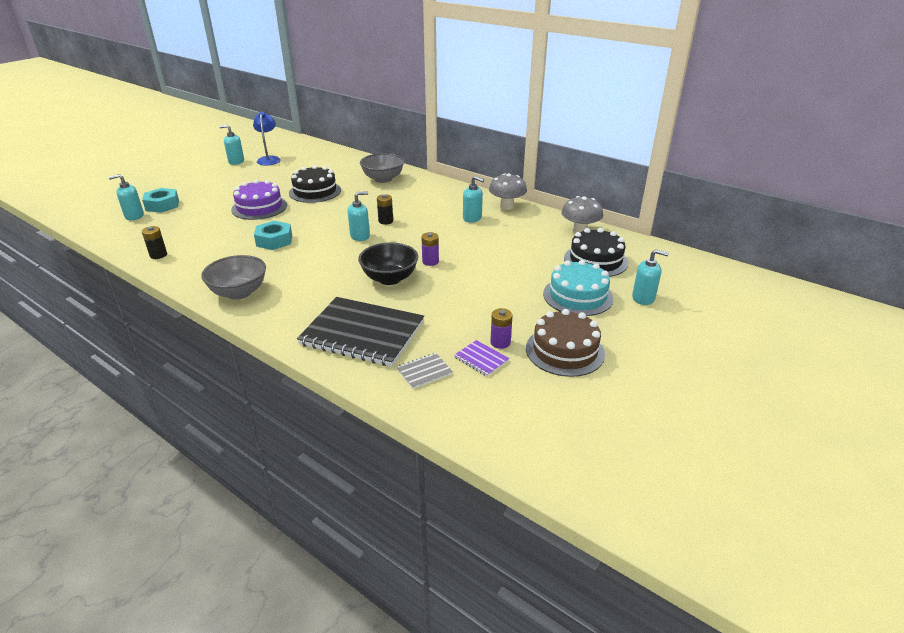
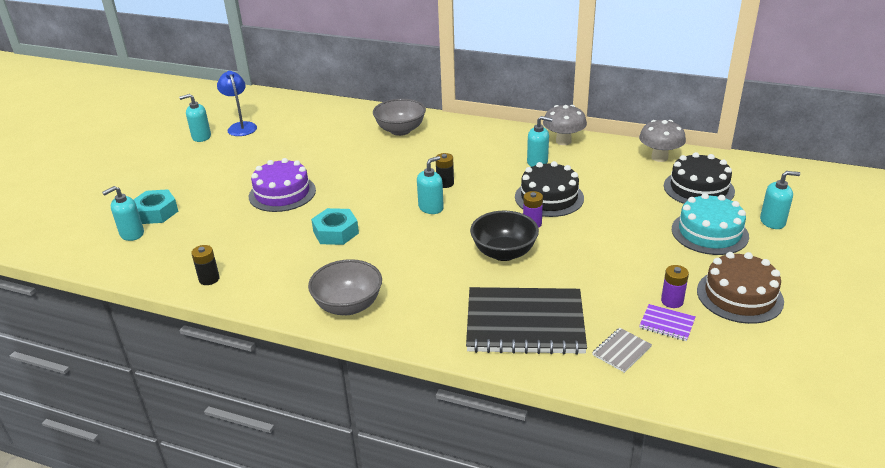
camera: 15 degrees left, 0 degrees up
(315, 191) = (333, 160): black cake -> black cake (549, 197)

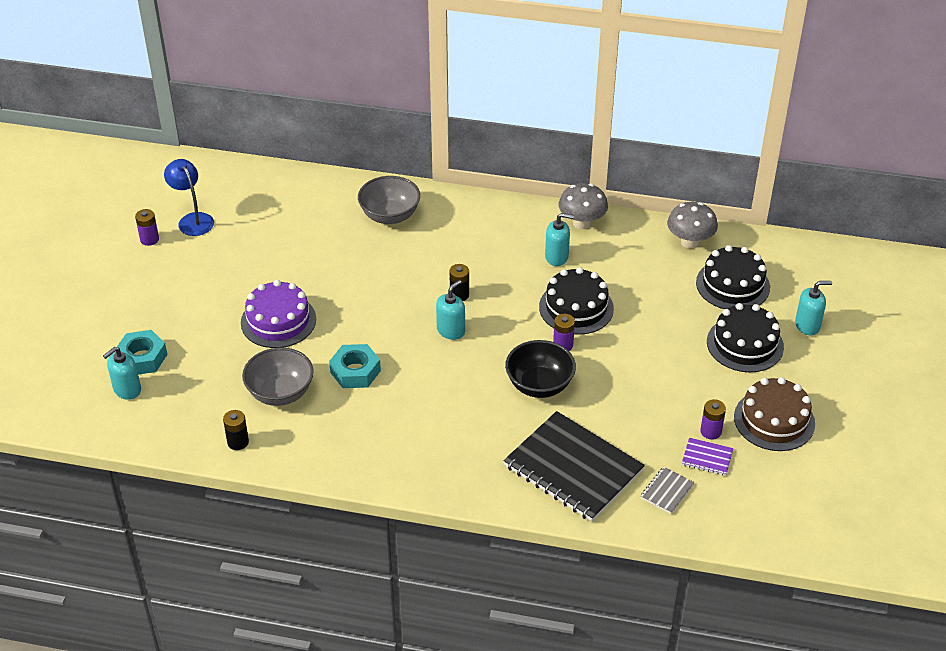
camera: 10 degrees left, 10 degrees up
(201, 137) = (149, 239): turquoise soap dispenser -> purple battery
(348, 305) = (394, 463): grey bowl -> grey bowl (280, 393)
(525, 323) = (573, 468): black notebook -> black notebook turned 45 degrees clockwise
(709, 232) = (745, 344): turquoise cake -> black cake

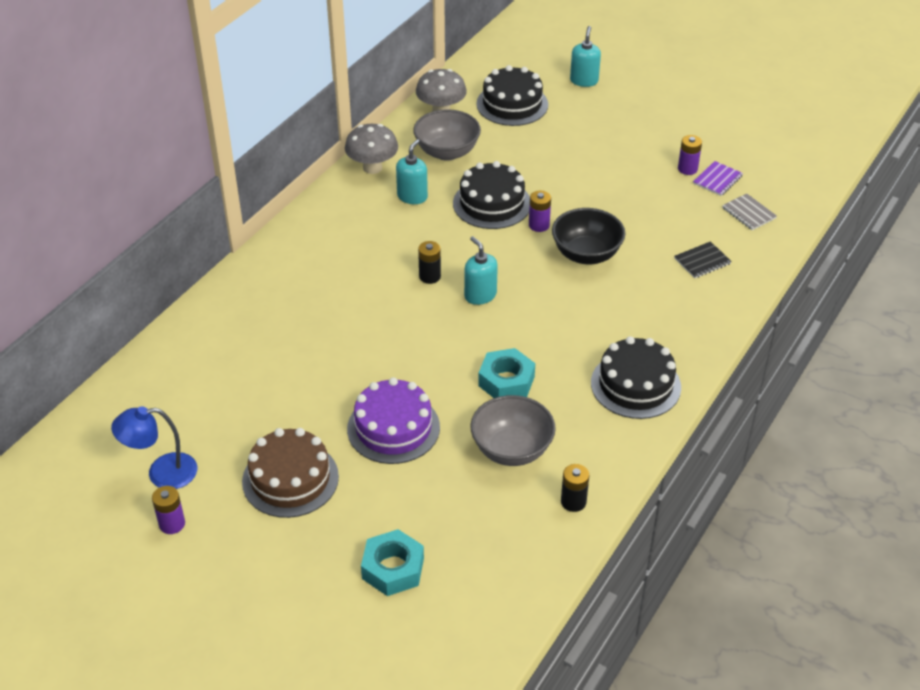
camera: 70 degrees left, 0 degrees up
(127, 390) = (442, 593): turquoise soap dispenser -> none
(390, 216) = (271, 298): grey bowl -> grey bowl (447, 152)
(573, 468) = (702, 261): black notebook -> black notebook, size x0.41
(745, 344) = (590, 120): black cake -> black cake (635, 385)
(774, 420) = (687, 131): brown cake -> brown cake (290, 479)

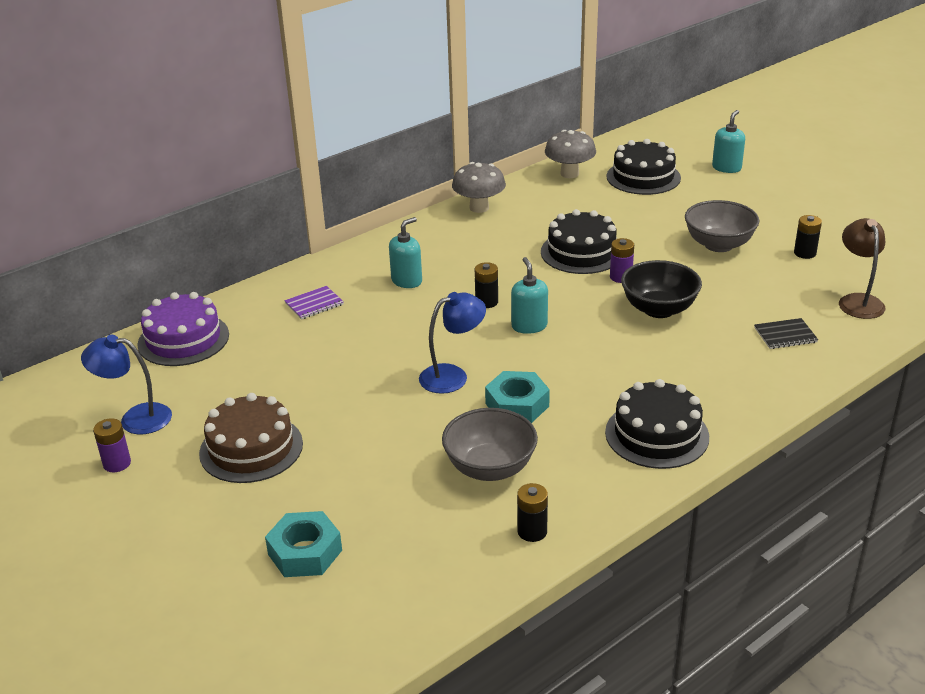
camera: 20 degrees right, 10 degrees down
(393, 428) = (378, 424): purple cake -> purple cake (183, 339)
(412, 196) = (505, 235): turquoise soap dispenser -> turquoise soap dispenser (407, 281)
(436, 363) = (453, 376): none -> blue lamp
(447, 152) = (558, 206): grey bowl -> grey bowl (718, 245)
(687, 169) = (805, 253): purple battery -> black battery
(717, 180) = (834, 267): purple notebook -> purple notebook (314, 304)
(748, 213) = (858, 301): grey notebook -> brown lamp

